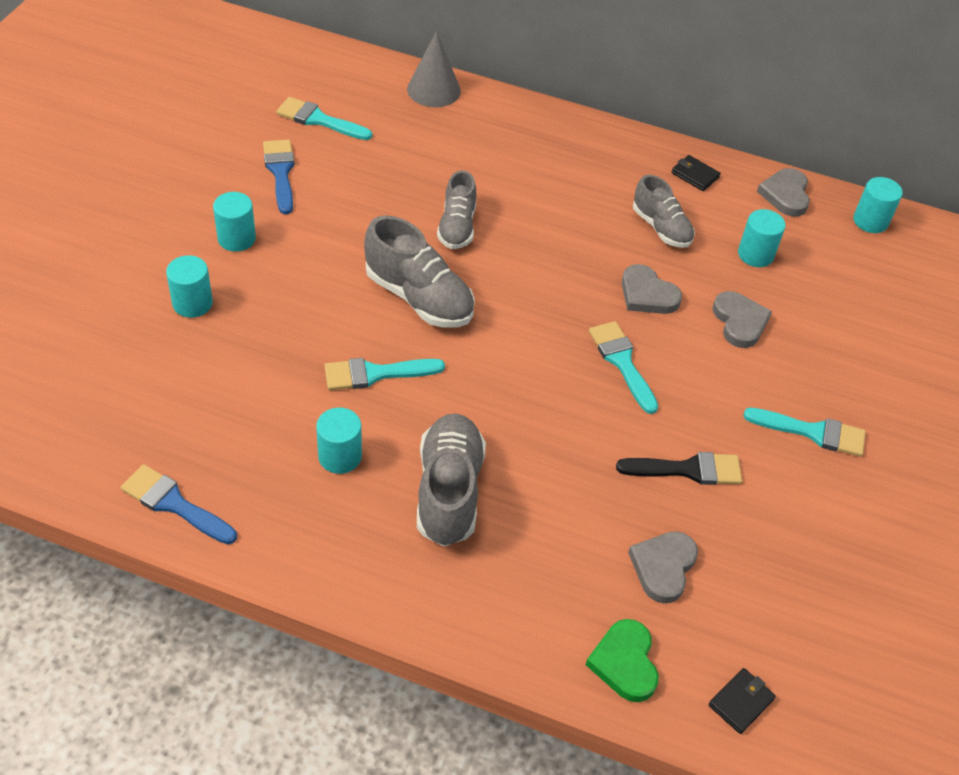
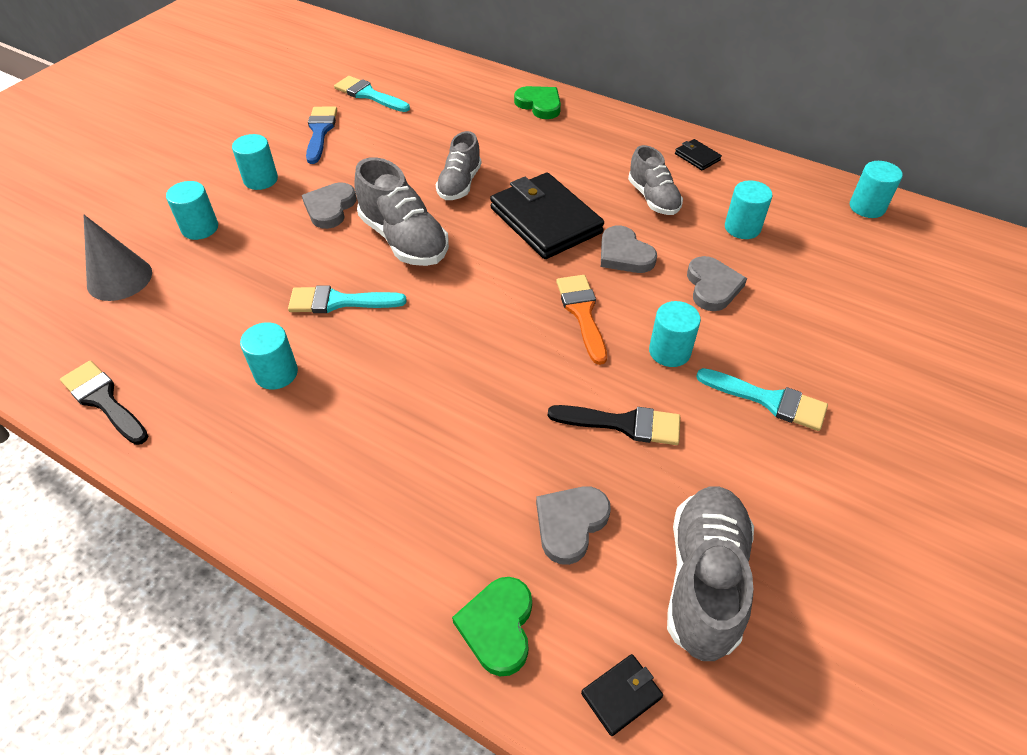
camera: 15 degrees right, 0 degrees up
(174, 504) = (104, 400): blue brush -> black brush
(433, 90) = (476, 78): grey cone -> grey cone (119, 278)
(449, 491) = (369, 418): grey shoe -> grey shoe (704, 580)
(514, 121) = (539, 105): none -> green heart
(559, 263) = (545, 220): none -> black wallet
(622, 362) = (582, 313): turquoise brush -> orange brush
(714, 394) = (669, 351): none -> turquoise cylinder
(785, 195) = (783, 179): grey heart -> grey heart (330, 208)

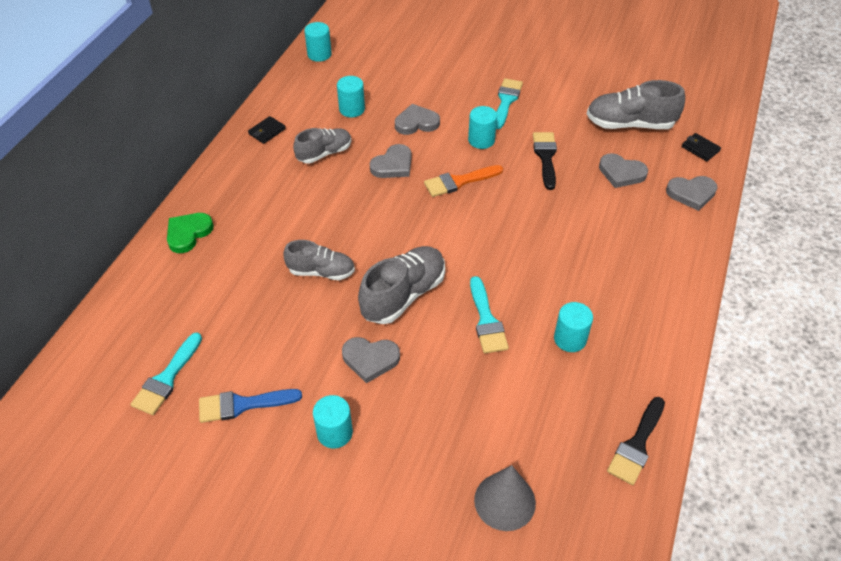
camera: 100 degrees left, 0 degrees up
(200, 228) = (419, 459): turquoise cylinder -> none
(498, 627) = (691, 193): green heart -> grey heart
(545, 220) = (362, 211): black wallet -> none

